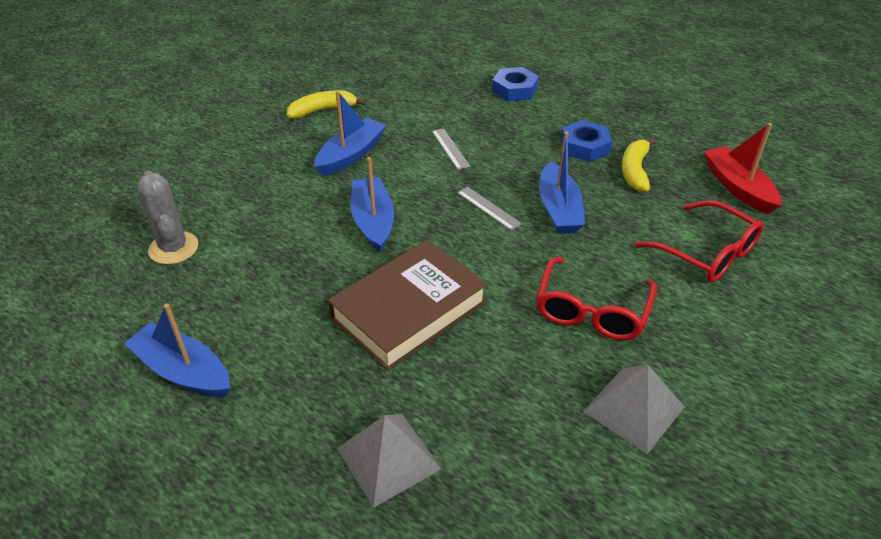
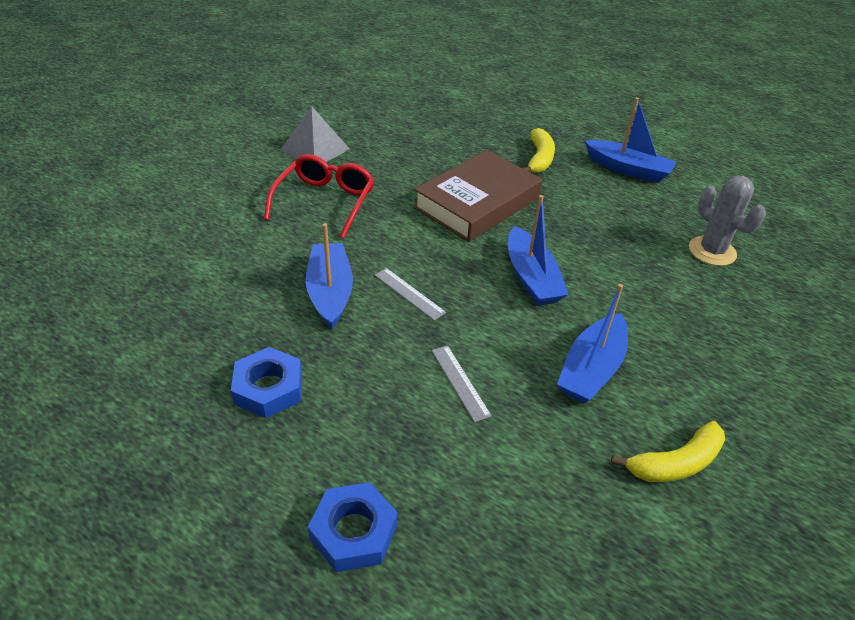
camera: 175 degrees right, 0 degrees up
(388, 458) = (473, 132): grey pyramid -> none
(635, 171) = (216, 346): yellow banana -> yellow banana (539, 159)
(707, 253) = (193, 246): red glasses -> none
(738, 187) = (99, 321): red boat -> none

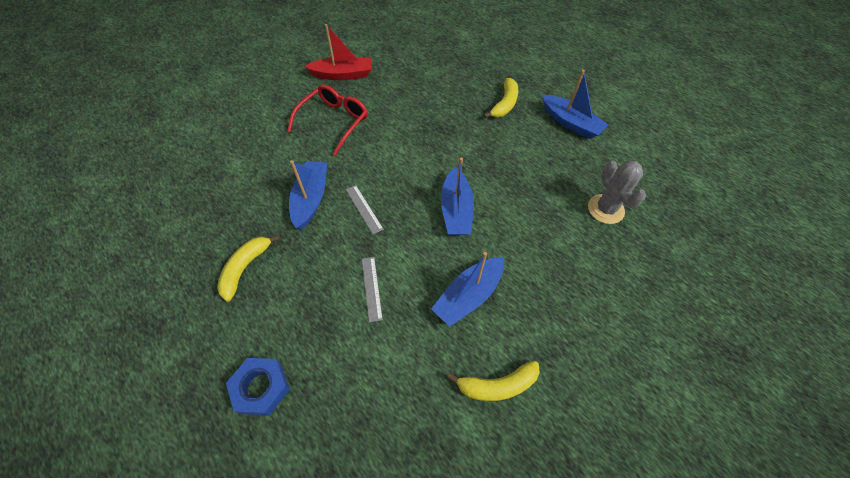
camera: 15 degrees right, 15 degrees up
(268, 388) = (245, 268): blue nut -> yellow banana
(315, 149) = (343, 75): grey pyramid -> red boat
(477, 203) = (442, 138): brown book -> none

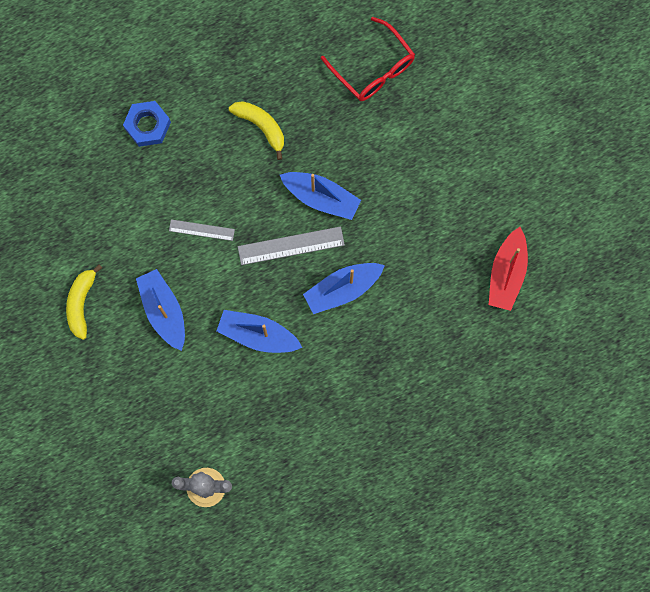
camera: 110 degrees right, 20 degrees up
(334, 121) = (425, 244): red glasses -> red glasses (373, 68)
(364, 209) = (291, 246): grey ruler -> grey ruler, size x1.62
(504, 104) = (391, 452): yellow banana -> none
(570, 123) = (334, 516): blue boat -> blue boat (342, 289)

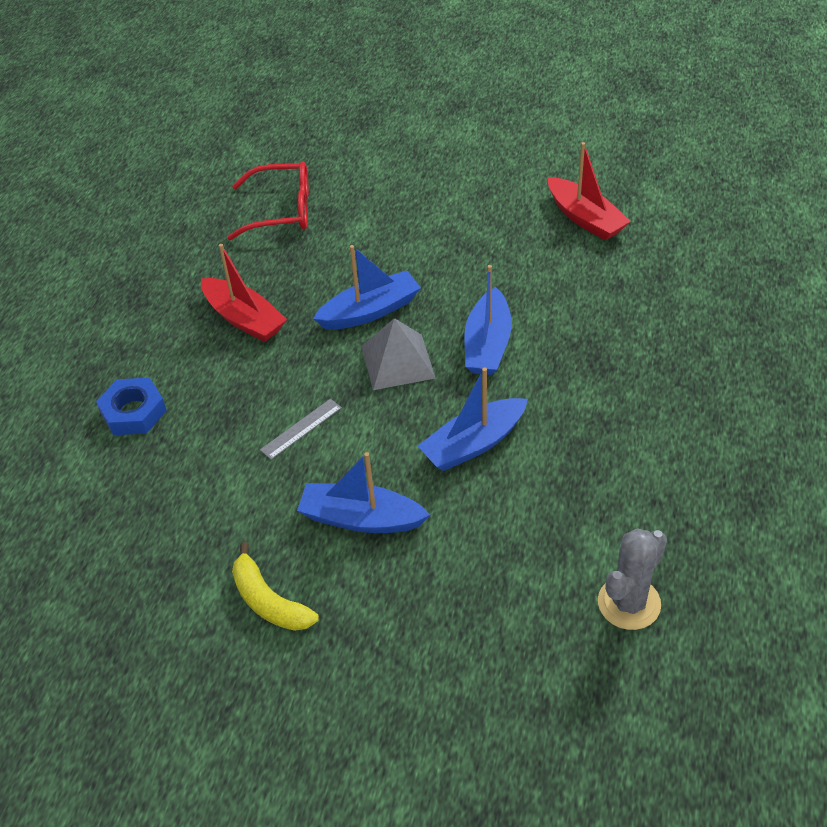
camera: 50 degrees left, 30 degrees down
(261, 126) = (244, 319): yellow banana -> red boat
(291, 246) = (397, 361): grey ruler -> grey pyramid

